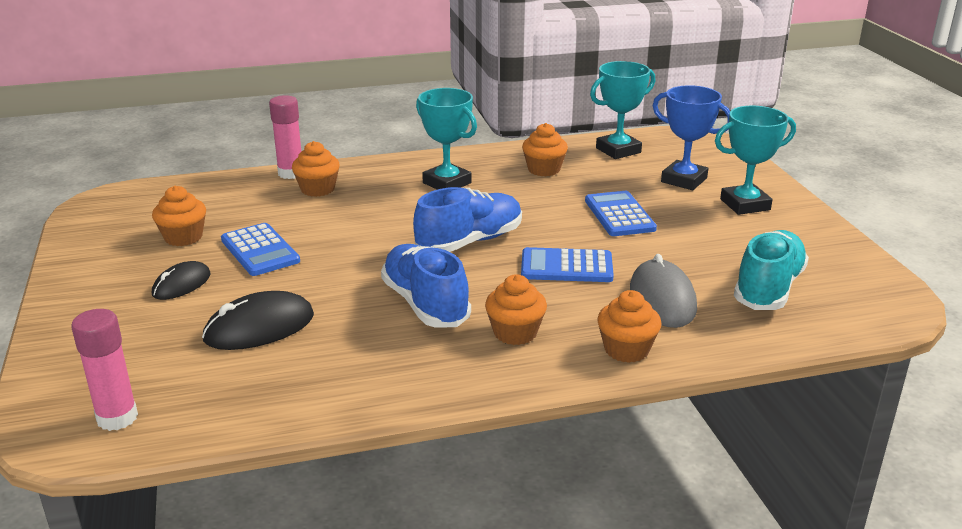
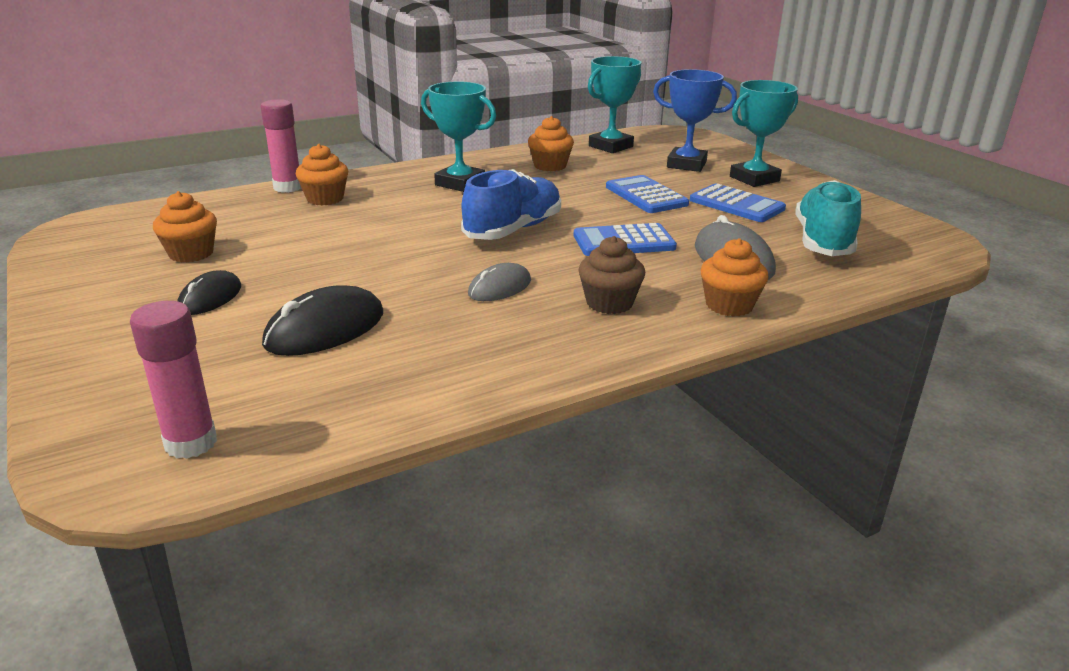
camera: 15 degrees left, 0 degrees up
(260, 250) = (288, 257): blue calculator -> blue calculator (736, 205)
(425, 304) = (499, 287): blue shoe -> grey mouse
(515, 333) = (609, 303): orange cupcake -> brown cupcake

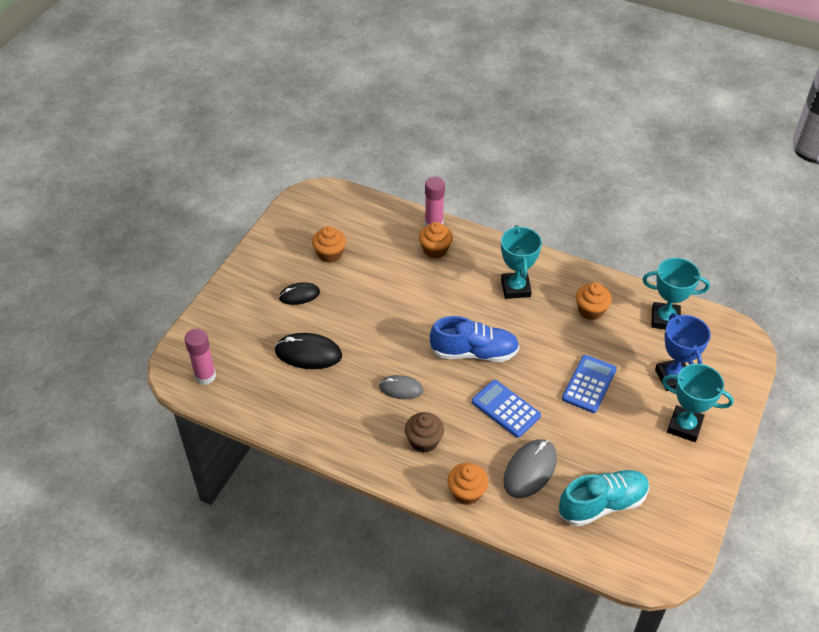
camera: 55 degrees right, 20 degrees up
(736, 205) = (622, 436): blue calculator -> none

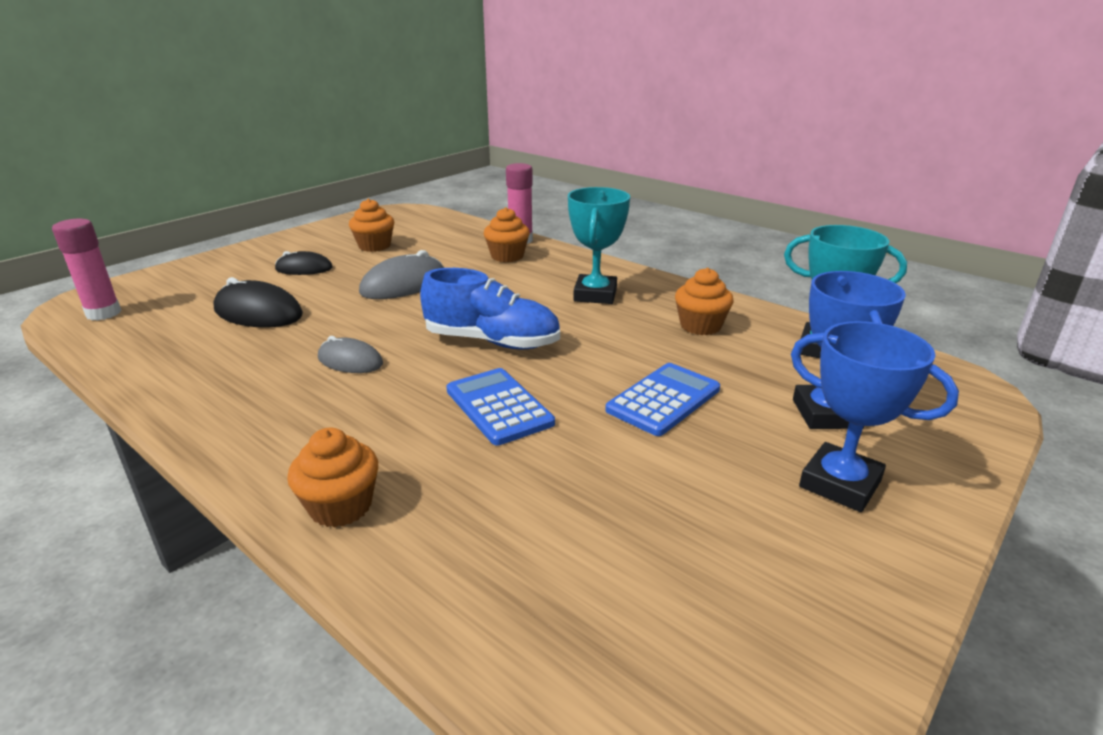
camera: 15 degrees right, 20 degrees down
(424, 441) = (329, 423): brown cupcake -> none
(530, 470) = (488, 495): grey mouse -> grey mouse (404, 284)
(602, 504) = (613, 584): turquoise shoe -> none
(684, 426) = (839, 484): turquoise trophy -> blue trophy

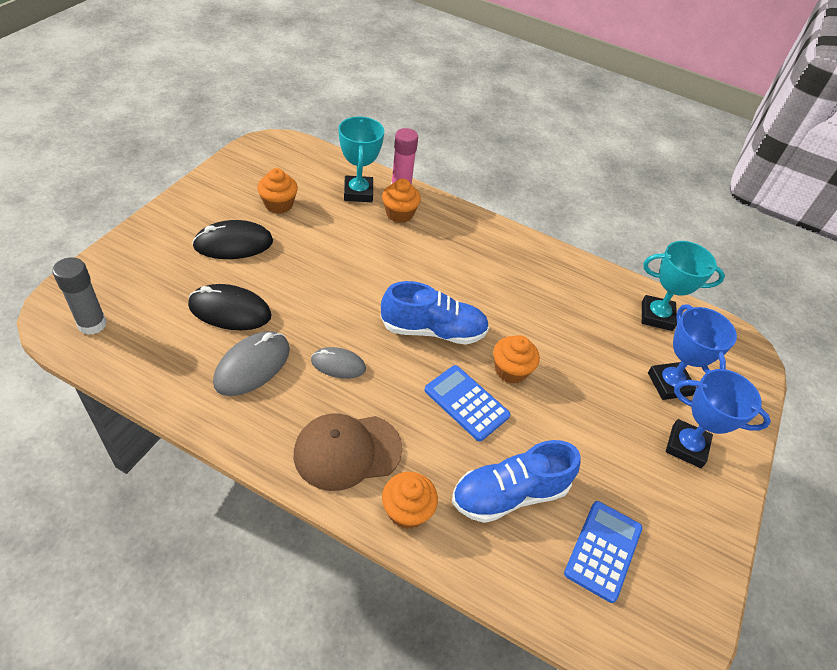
camera: 20 degrees left, 20 degrees up
(103, 313) = (92, 324): pink glue stick -> grey glue stick
(302, 437) = (347, 451): none -> brown cap
(304, 268) = (233, 244): black mouse -> black mouse, size x1.57
(404, 284) = (332, 261): grey mouse -> grey mouse (252, 366)
(510, 506) = (509, 494): none -> blue shoe
(595, 295) = (487, 264): turquoise trophy -> turquoise trophy (358, 192)
(663, 400) = (569, 382): blue calculator -> blue calculator (603, 550)
(700, 326) = (572, 297): orange cupcake -> orange cupcake (510, 370)

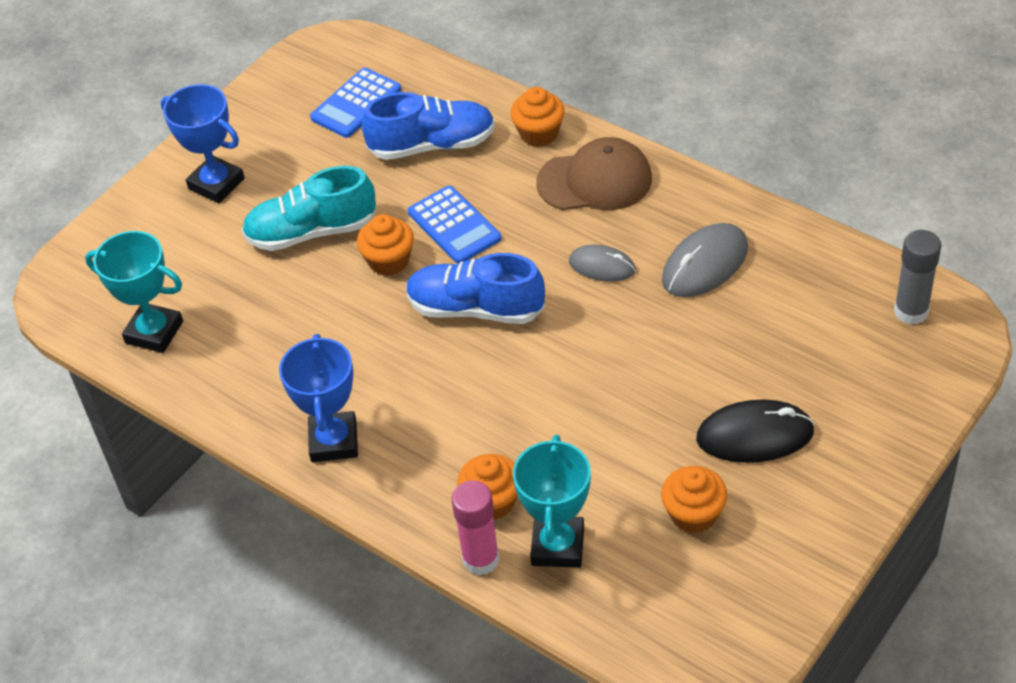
camera: 160 degrees left, 0 degrees up
(230, 310) = (743, 331): black mouse -> none
(582, 397) = (311, 232): none -> turquoise shoe
(669, 384) = (193, 246): blue trophy -> blue trophy (333, 441)

